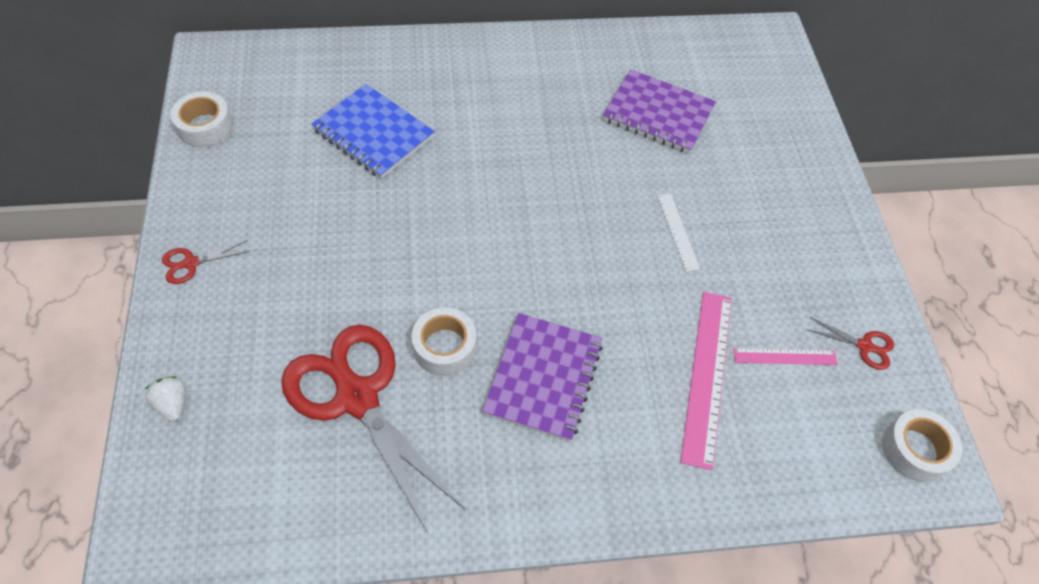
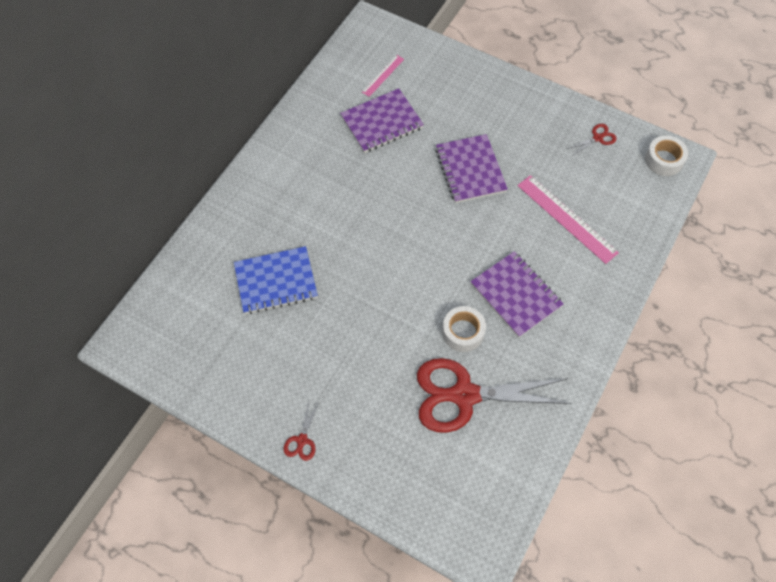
camera: 50 degrees left, 5 degrees up
(173, 404) = (401, 497): white strawberry -> none
(205, 127) = (189, 378): white tape -> none
(677, 231) = (470, 170): white ruler -> purple notebook
(785, 356) = (579, 176): pink ruler -> pink ruler (383, 75)

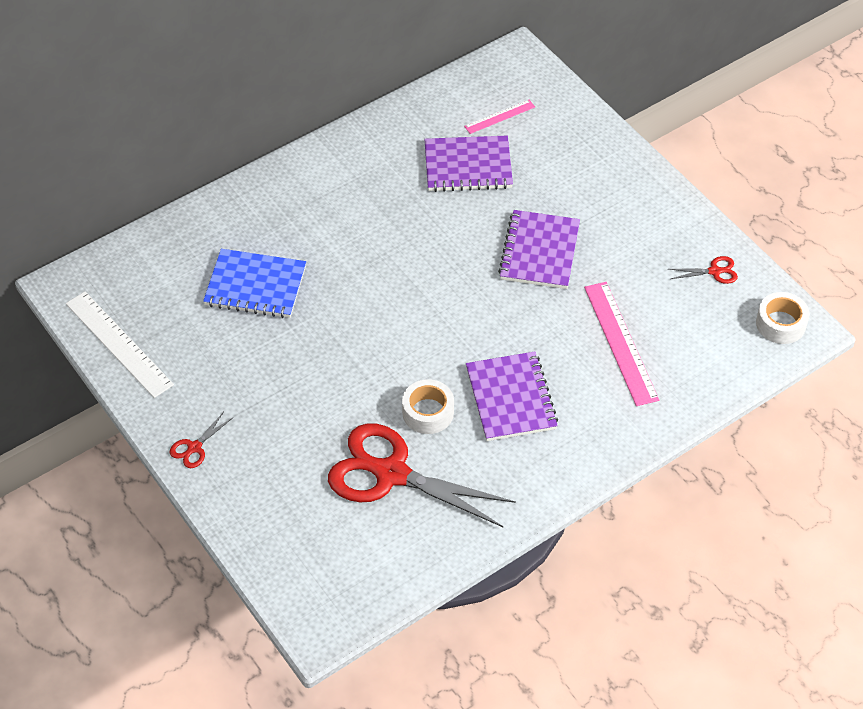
camera: 25 degrees right, 10 degrees down
(193, 376) = (119, 344): none -> white ruler

